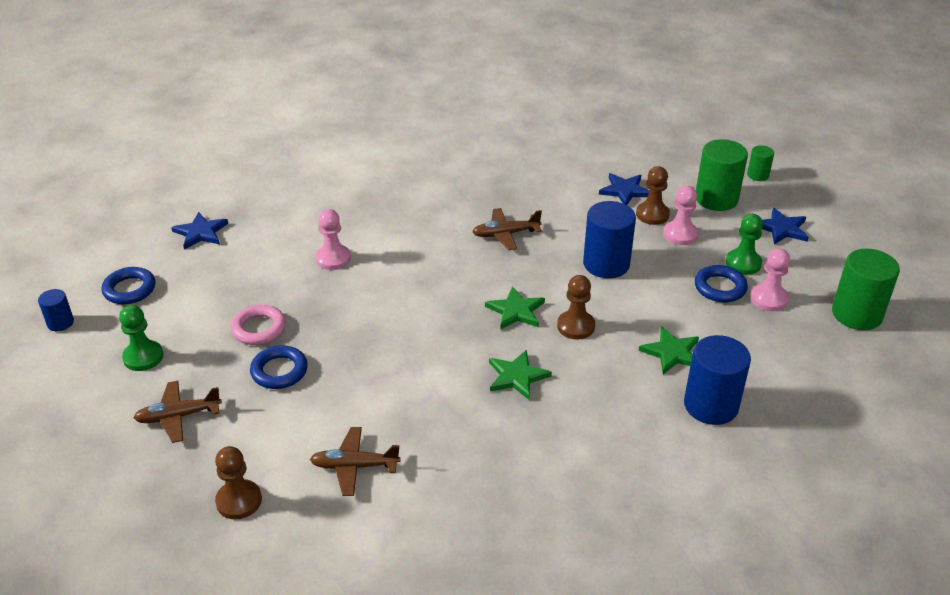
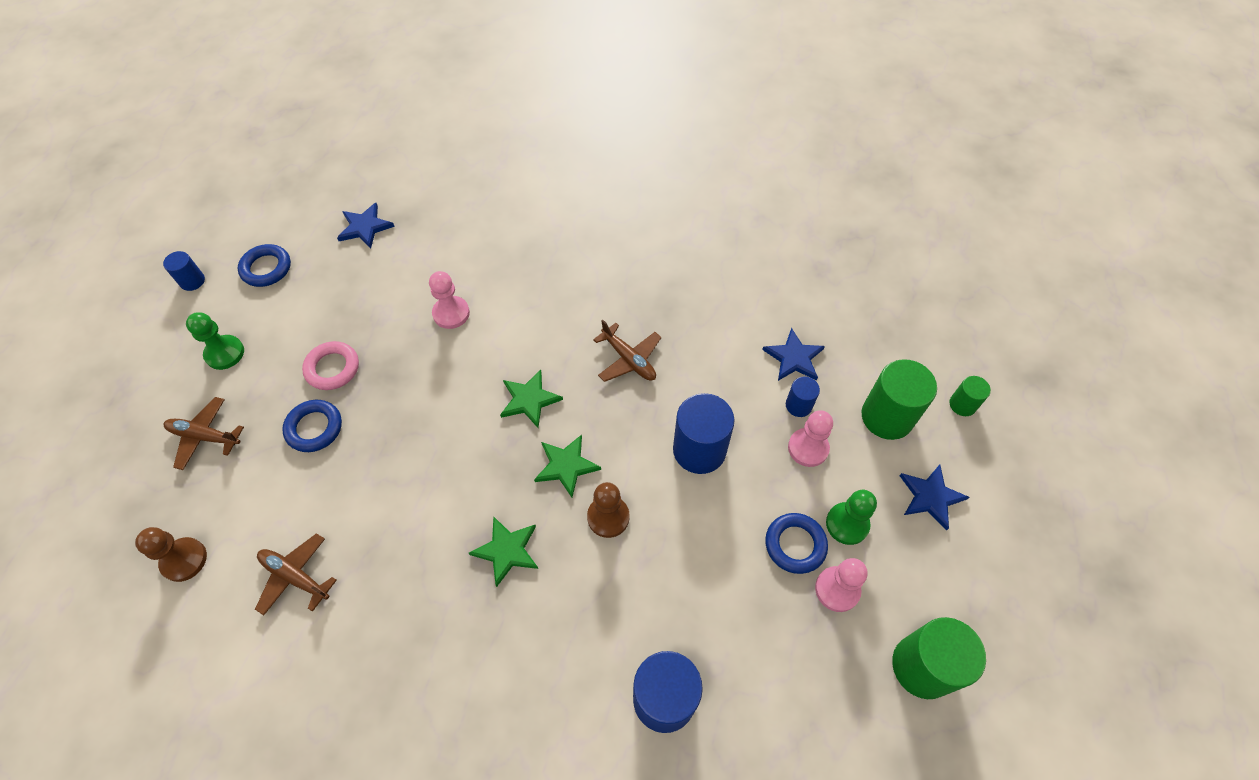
camera: 30 degrees right, 20 degrees up
(505, 234) = (629, 359): brown plane -> brown plane turned 150 degrees counterclockwise
(652, 214) = (798, 405): brown pawn -> blue cylinder
(672, 353) = (677, 606): green star -> green star (529, 400)

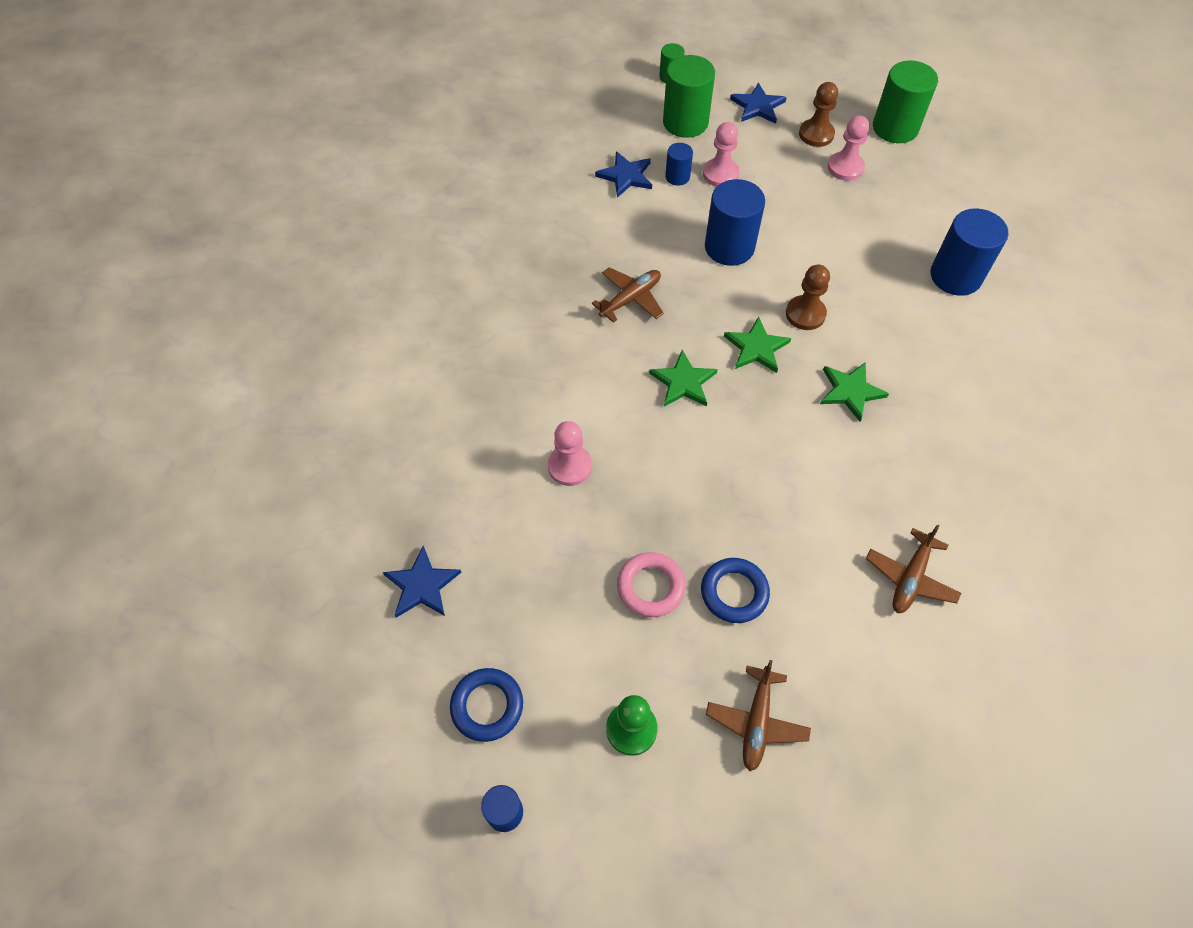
camera: 90 degrees left, 0 degrees up
(184, 560) = (914, 702): brown pawn -> brown pawn (816, 134)
(795, 545) = (811, 189): blue ring -> none
(847, 524) = (788, 156): green pawn -> none

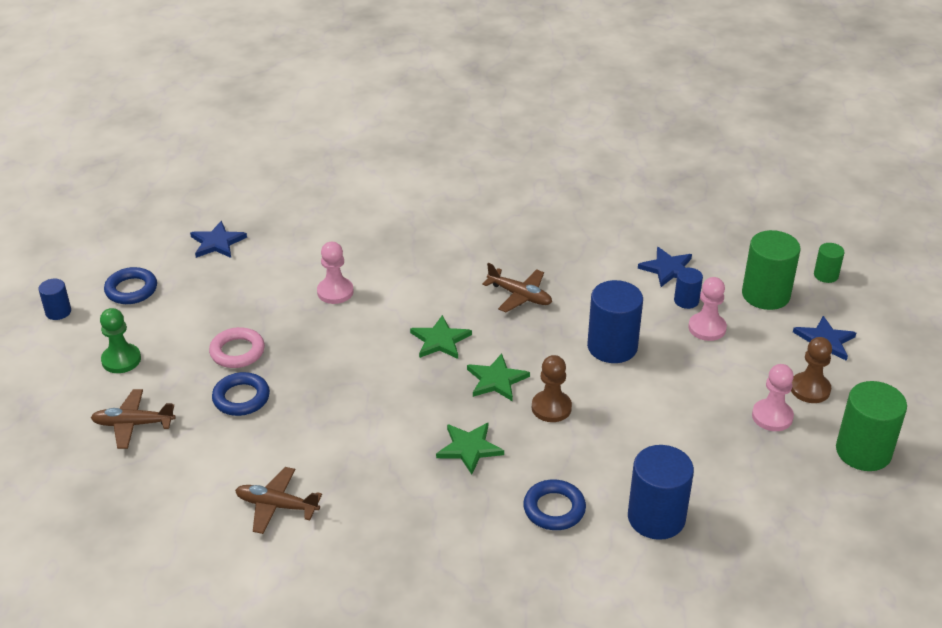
camera: 75 degrees right, 20 degrees down
(938, 344) = (554, 509): none -> blue ring

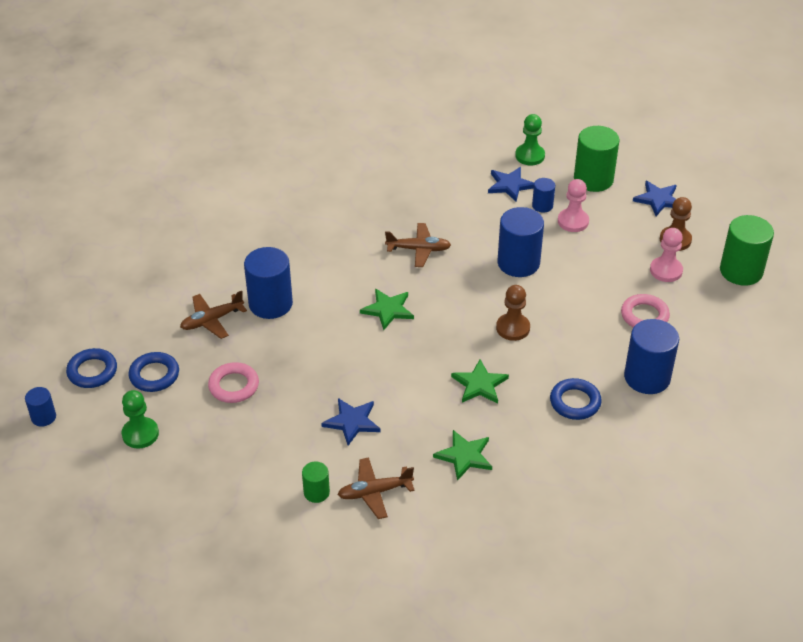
camera: 30 degrees left, 5 degrees up
(133, 424) = (201, 481): brown plane -> brown plane (212, 320)
(217, 242) = (131, 301): blue star -> blue star (352, 422)
(241, 398) = (271, 422): blue ring -> blue ring (154, 375)
(335, 292) = (270, 304): pink pawn -> blue cylinder
(496, 380) = (456, 323): green star -> green star (464, 456)
(707, 453) = (644, 316): none -> pink ring
(714, 248) = (530, 156): none -> green pawn
(826, 275) = (622, 148): green cylinder -> green cylinder (316, 492)

